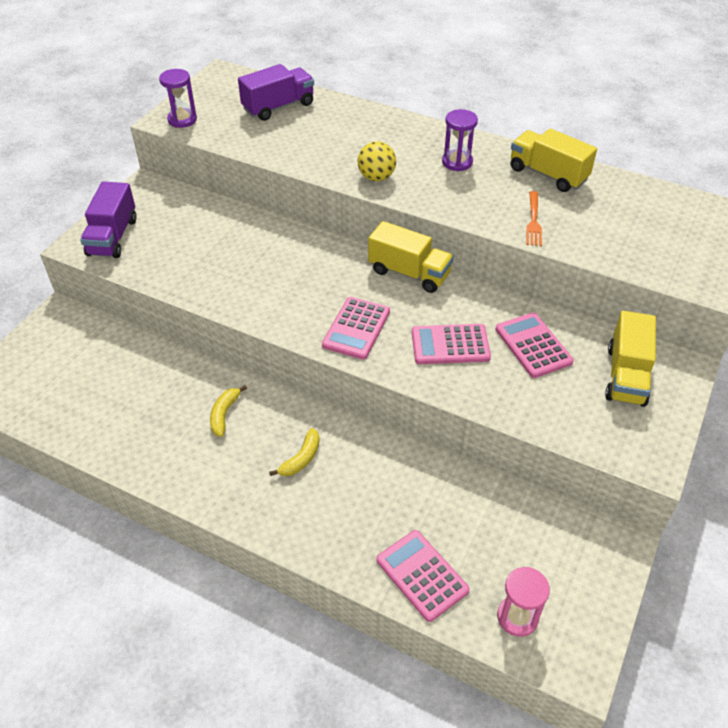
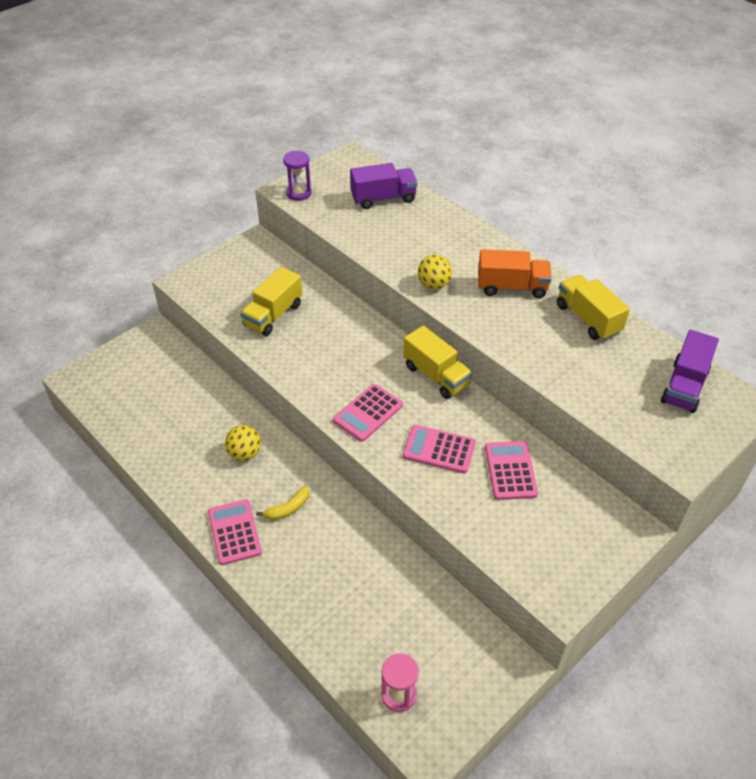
camera: 20 degrees right, 0 degrees up
(113, 237) = (212, 281): purple truck -> purple truck (684, 386)
(224, 414) = (244, 453): yellow banana -> yellow ball
(422, 575) = (338, 634): pink calculator -> pink calculator (234, 532)
(457, 162) = (512, 287): purple hourglass -> orange truck
(533, 221) = (550, 360): orange fork -> none
(626, 375) = (579, 521): yellow truck -> yellow truck (273, 315)

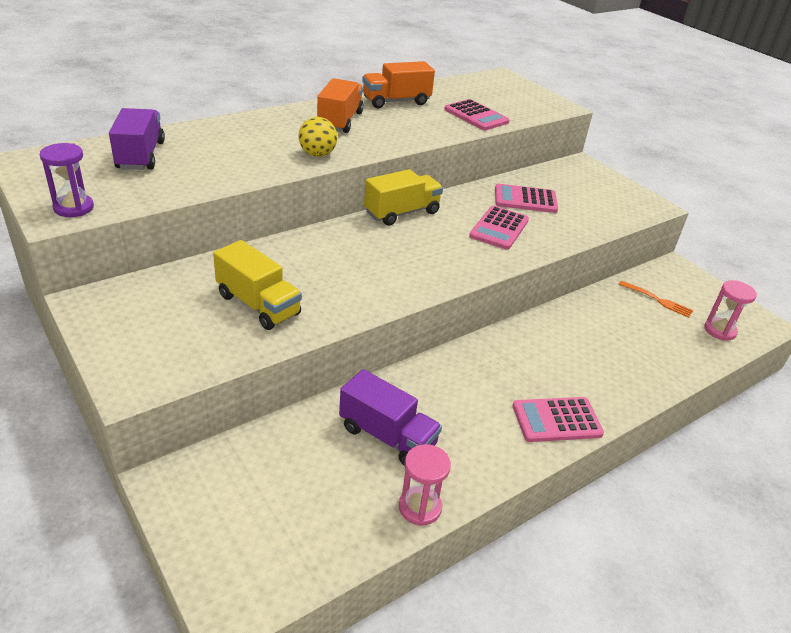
camera: 85 degrees left, 10 degrees down
(142, 452) = (420, 507): none -> pink hourglass
(244, 453) = (439, 400): yellow ball -> none
(288, 509) = (523, 373): yellow banana -> none
(368, 413) = (445, 260): pink calculator -> pink calculator (476, 116)
(437, 634) = (657, 300): none -> orange fork
(588, 319) = (396, 101): yellow truck -> orange truck
(684, 386) = (482, 88): purple truck -> purple truck (387, 436)

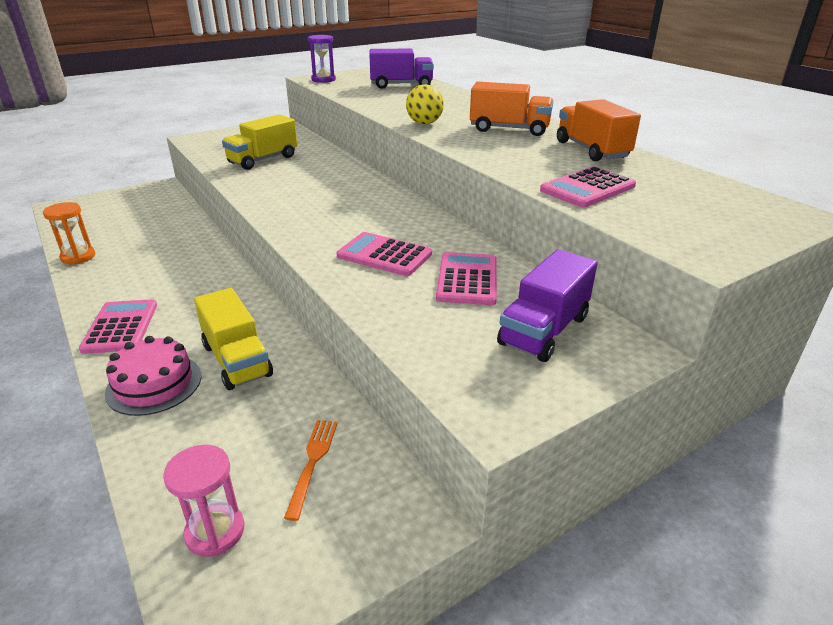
camera: 95 degrees right, 5 degrees down
(387, 436) = (154, 246): purple truck -> purple truck (544, 330)
(402, 213) = (409, 205): yellow truck -> yellow truck (237, 360)
(420, 507) = (78, 257): pink hourglass -> orange hourglass
(622, 379) = (154, 384): none -> pink cake
(657, 300) = (312, 462): orange fork -> orange fork turned 150 degrees clockwise

